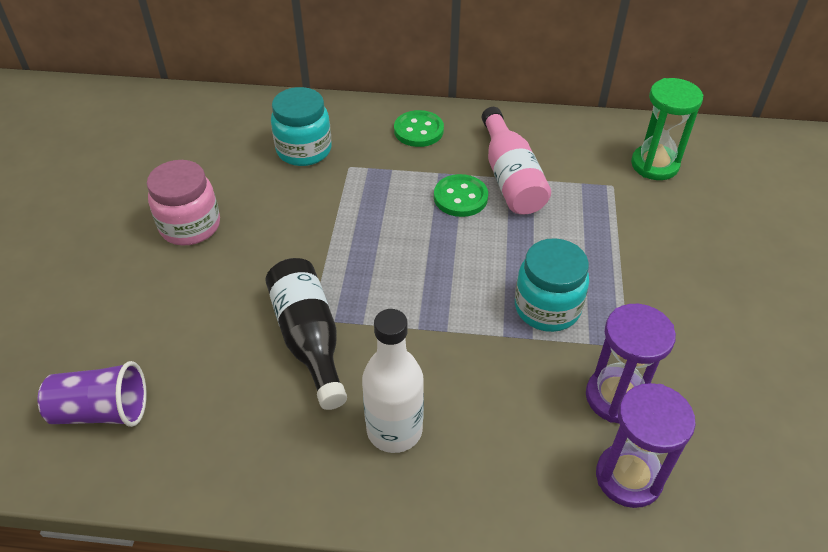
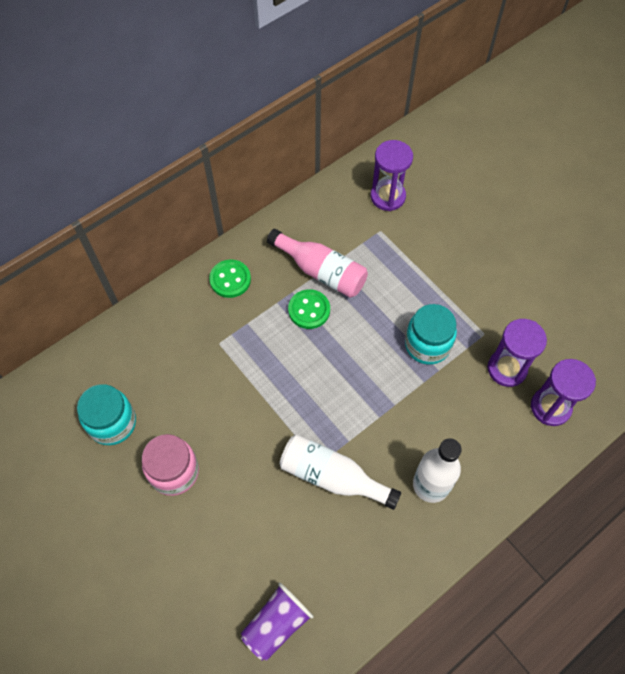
camera: 45 degrees left, 15 degrees up
(304, 150) = (176, 355): turquoise jar -> turquoise jar (112, 423)
(309, 339) = (332, 476): black bottle -> white bottle
(654, 165) = (387, 196): green hourglass -> purple hourglass

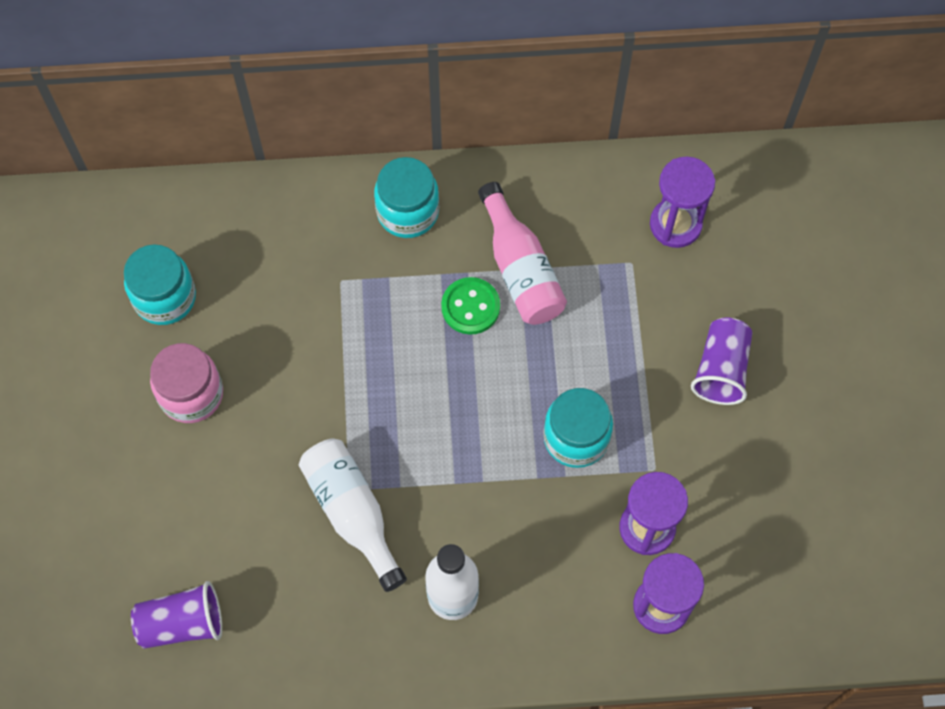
camera: 35 degrees right, 5 degrees up
(230, 279) = (408, 212): green button -> turquoise jar
(474, 257) = (721, 369): none -> purple cup

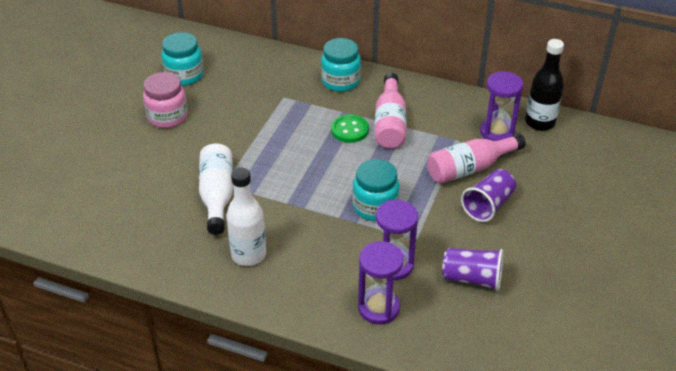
camera: 25 degrees right, 25 degrees down
(182, 623) = (84, 210): purple cup -> purple cup (472, 279)
(669, 310) = (470, 168): none -> pink bottle
(725, 180) = (539, 122): none -> black bottle

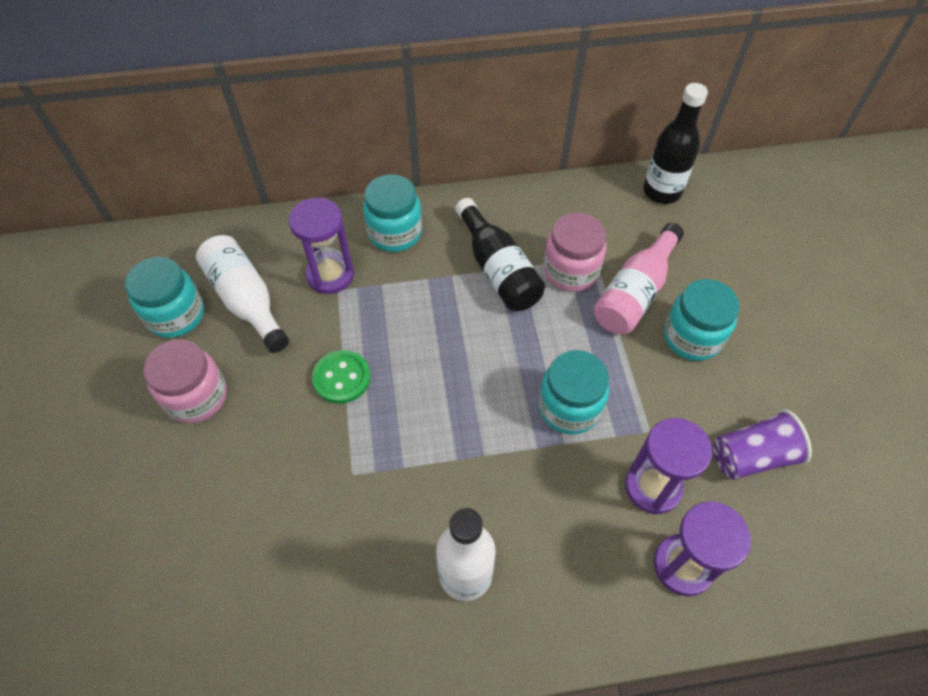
camera: 30 degrees left, 15 degrees up
(217, 196) = (356, 497): white bottle -> white bottle (246, 300)
(349, 130) = (457, 303): green button -> green button (342, 378)
(390, 123) = (498, 269): pink bottle -> black bottle
(436, 141) = (570, 271): none -> pink jar
(488, 205) = (692, 337): purple cup -> turquoise jar
(497, 132) = (627, 226): purple hourglass -> purple hourglass (330, 275)

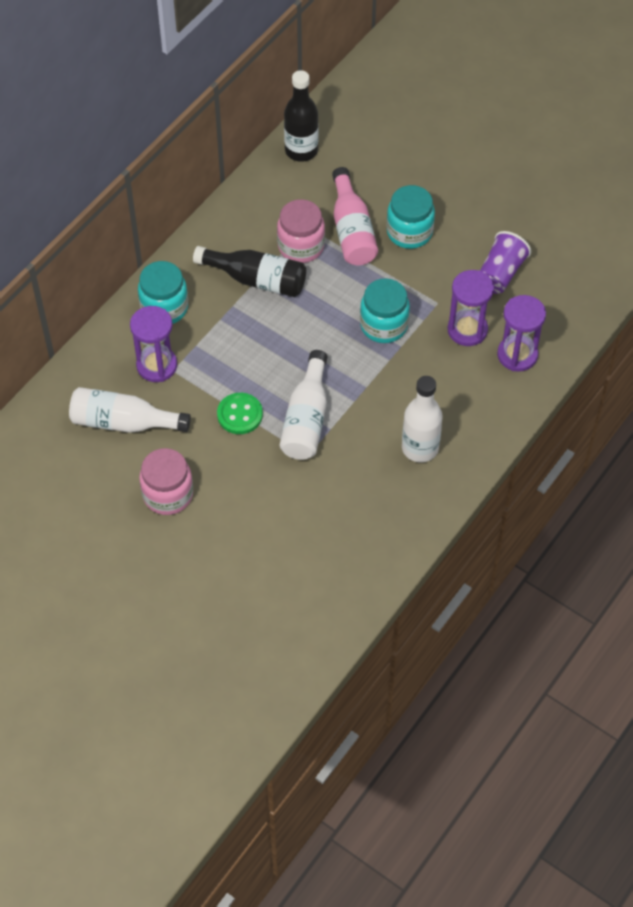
camera: 45 degrees left, 0 degrees up
(176, 315) = (90, 466): turquoise jar -> none
(393, 436) = (306, 419): none -> white bottle

